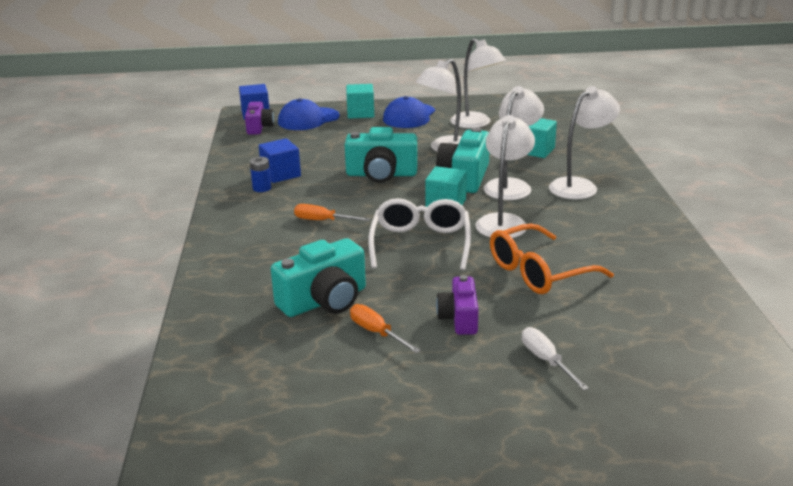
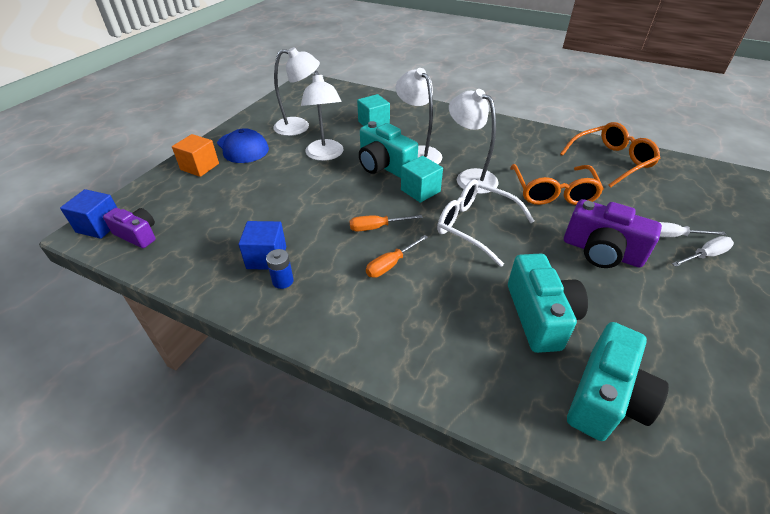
camera: 60 degrees left, 15 degrees up
(308, 119) = (167, 198): blue cap -> none
(360, 113) = (200, 167): turquoise cube -> orange cube
(377, 333) = (607, 303): orange screwdriver -> orange screwdriver (377, 227)
(381, 174) = (335, 200): turquoise camera -> turquoise camera (605, 397)
(459, 318) = (601, 252): purple camera -> purple camera, size x1.59
(531, 387) = (704, 255): none -> white screwdriver
(580, 186) = (444, 130): white lamp -> none
(671, 298) = (611, 161): none -> orange glasses

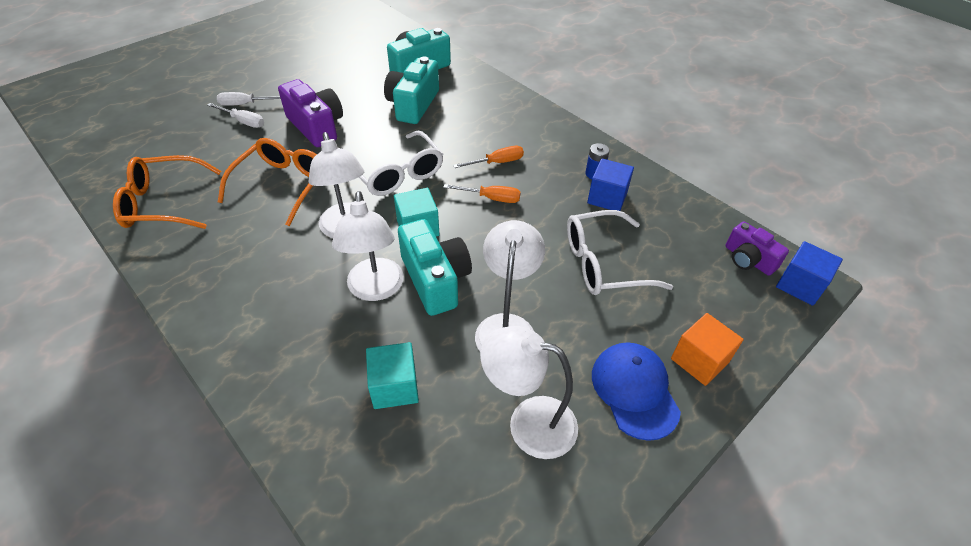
camera: 160 degrees left, 5 degrees up
(265, 203) = (604, 263): none -> white glasses

